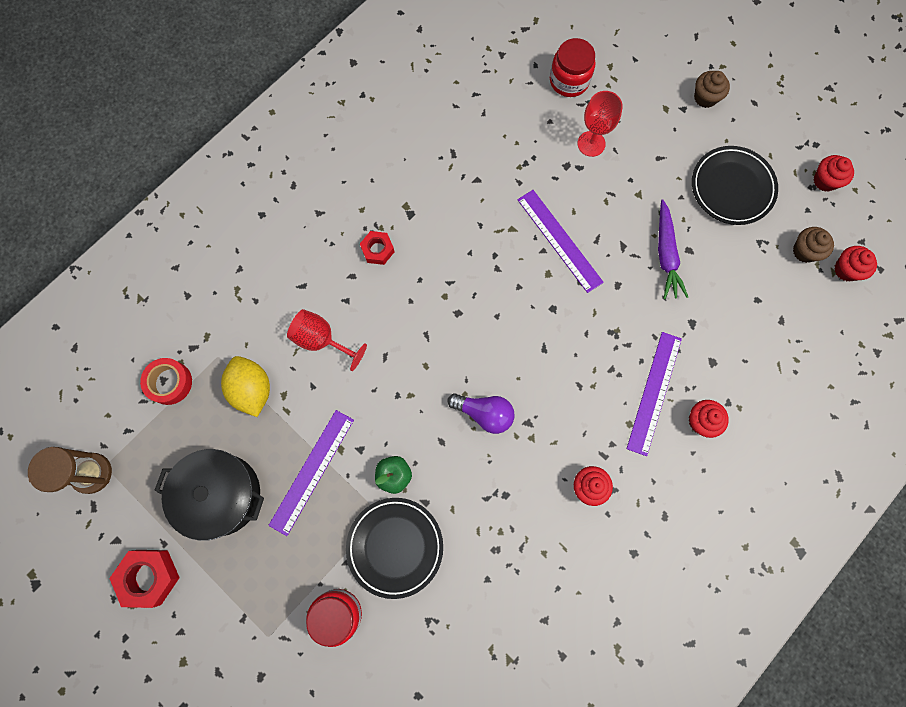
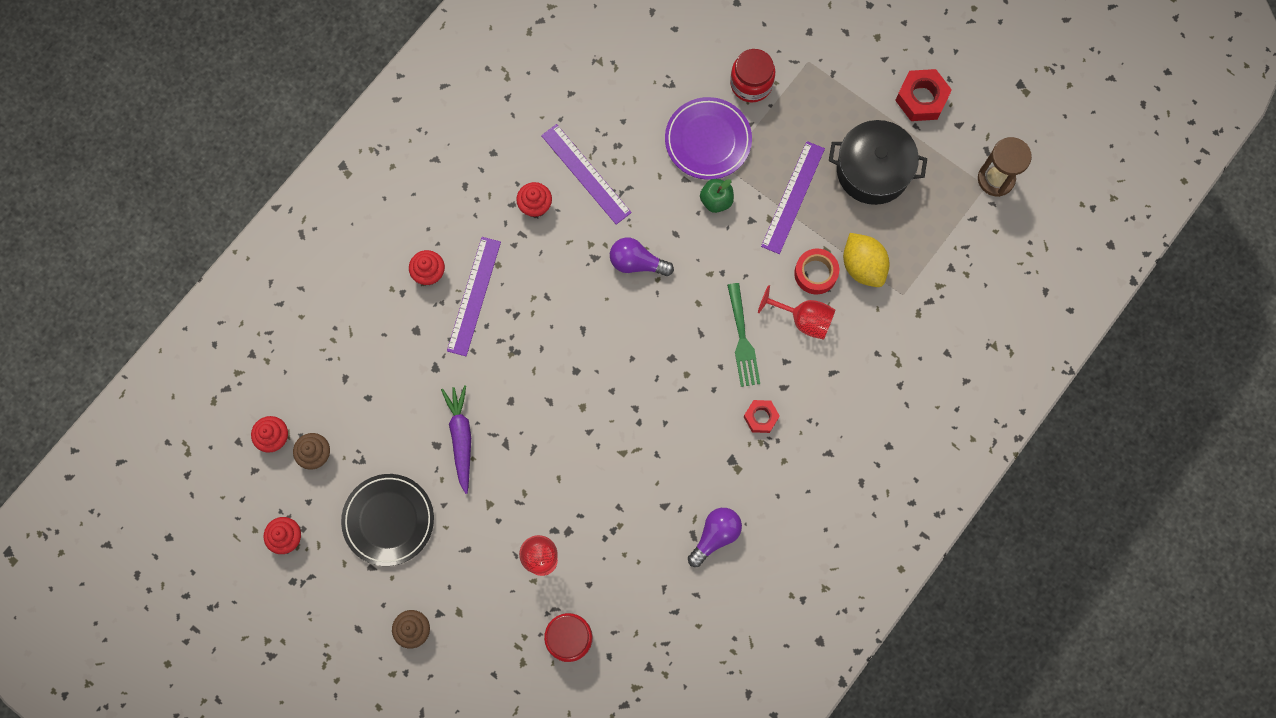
camera: 175 degrees right, 0 degrees up
(169, 382) = (943, 266): red tape -> red tape (815, 273)
(385, 325) = (742, 340): none -> green fork
(395, 547) = (708, 140): black plate -> purple plate
(433, 151) = (715, 536): none -> purple light bulb
(559, 240) = (572, 444): purple ruler -> purple ruler (586, 174)

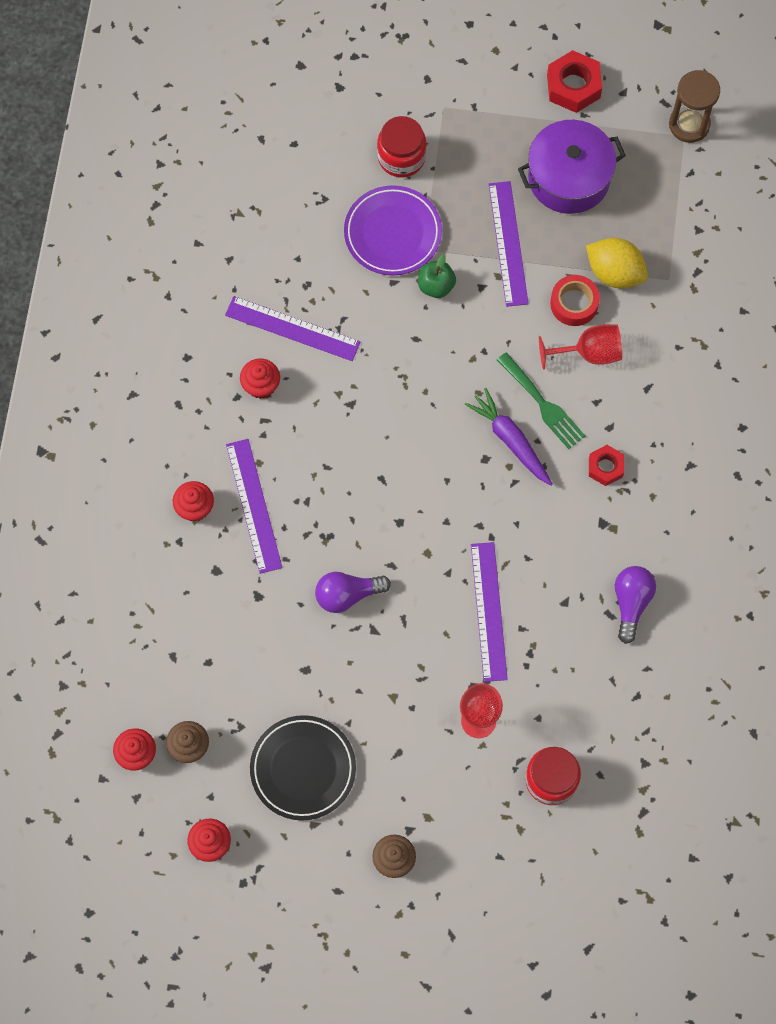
camera: 30 degrees left, 5 degrees down
(461, 438) = (326, 649): purple carrot -> purple carrot (510, 440)
(601, 479) = (488, 611): none -> purple ruler
(637, 263) = (395, 386): purple light bulb -> purple light bulb (347, 595)
(873, 170) = (569, 178): black pot -> purple pot

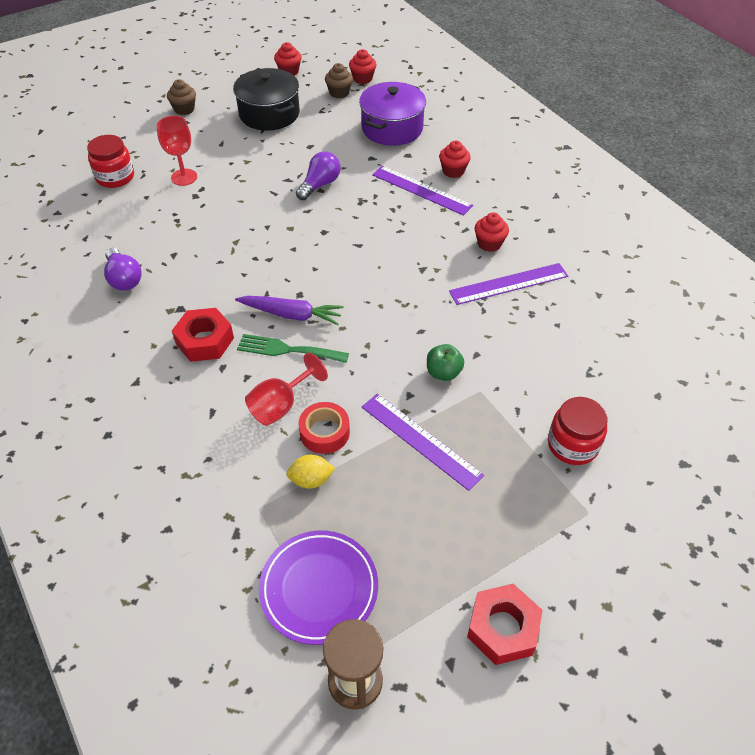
camera: 140 degrees right, 20 degrees down
(303, 769) = (269, 114): black plate -> black pot
(392, 233) = (514, 385): purple plate -> purple plate (319, 588)
(488, 611) = (222, 223): purple ruler -> none
(569, 178) = (423, 532): purple pot -> purple pot (392, 128)
(605, 467) = (205, 341): red nut -> red nut, size x1.59
(614, 273) = (311, 480): yellow lemon -> yellow lemon, size x0.64

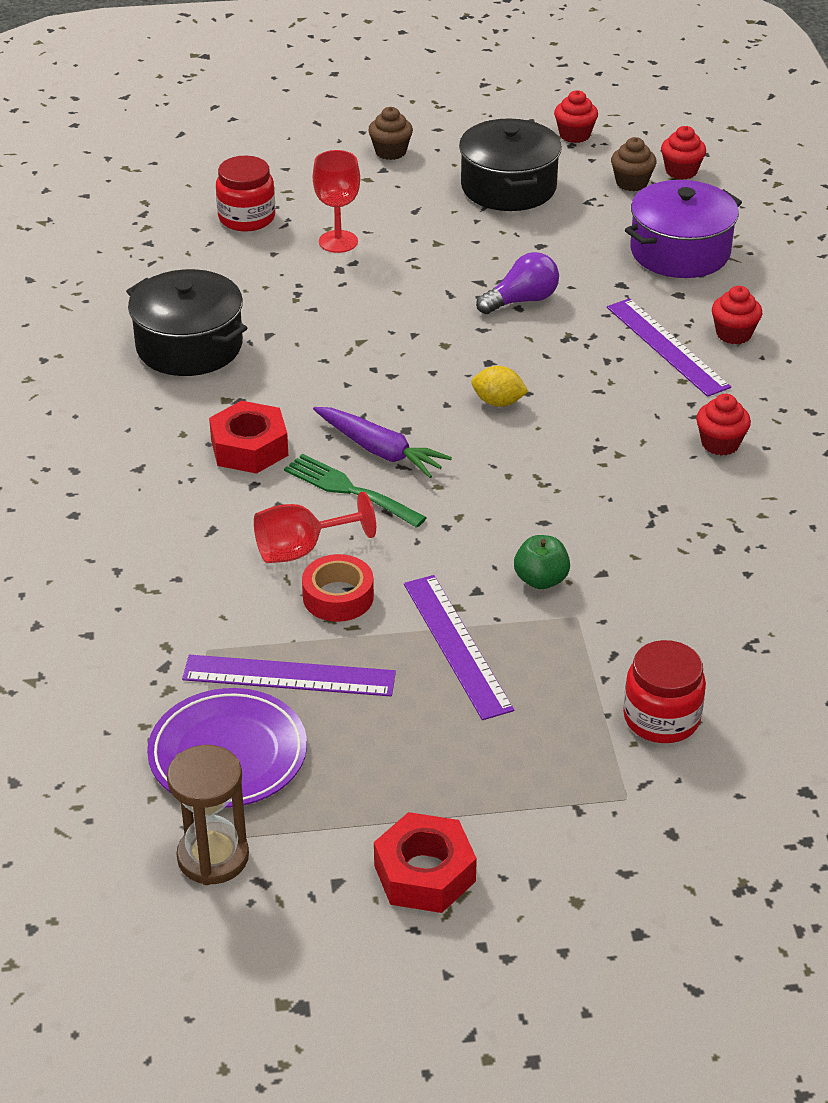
camera: 25 degrees right, 10 degrees down
(124, 279) = (189, 346): purple light bulb -> black pot
(311, 480) = (288, 642): yellow lemon -> yellow lemon (498, 402)
(509, 284) = (712, 502): purple ruler -> purple ruler (289, 676)

